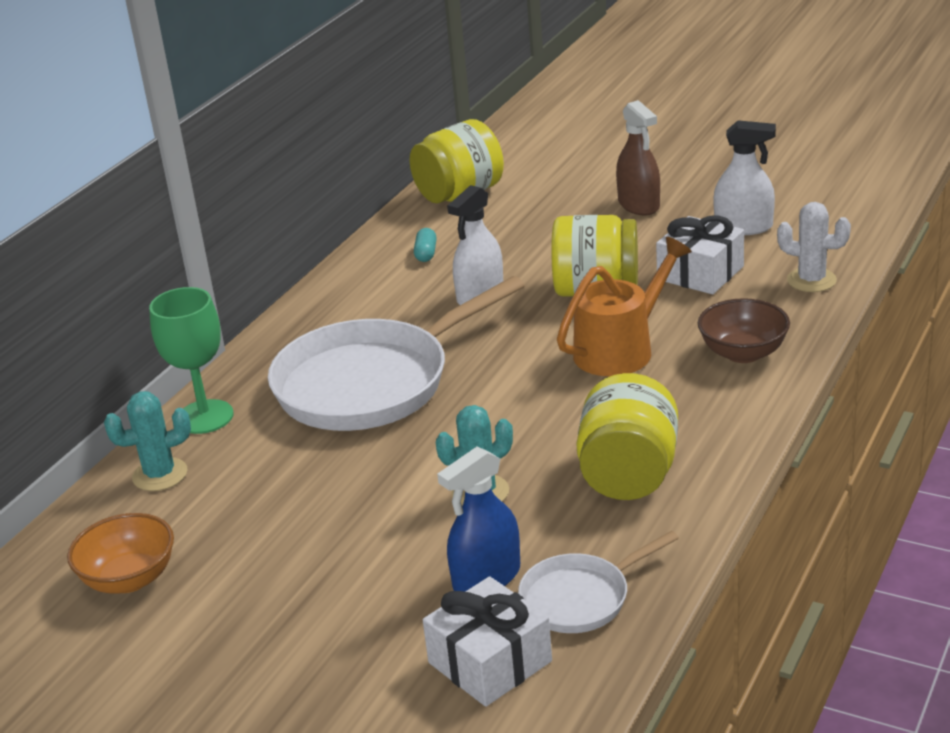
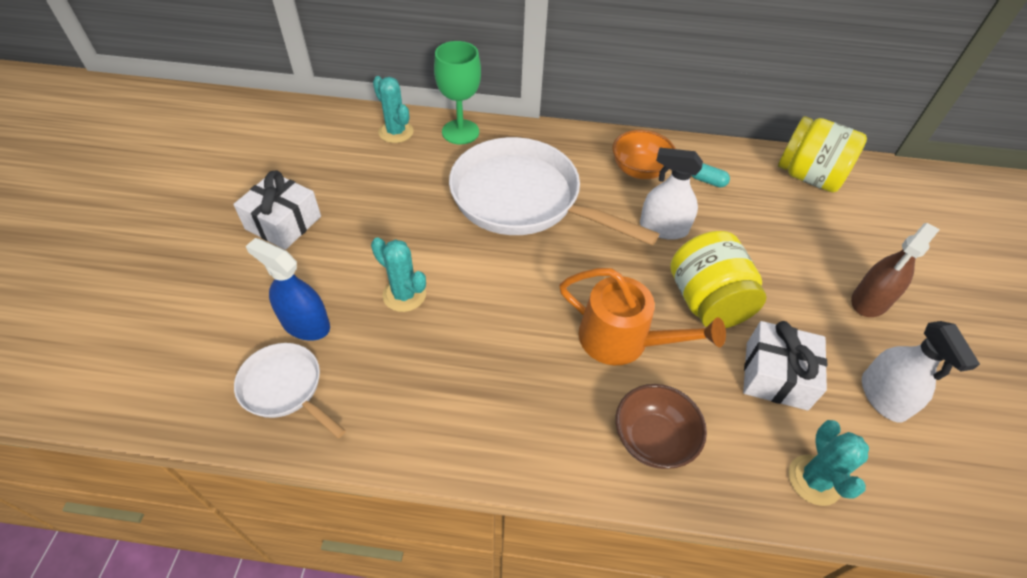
camera: 65 degrees right, 20 degrees up
(129, 579) = (294, 152): orange bowl -> orange bowl (639, 170)
(426, 253) = (707, 181): turquoise capsule -> turquoise capsule turned 45 degrees clockwise
(490, 662) = (214, 349): white gift -> white gift (283, 223)
(628, 475) = (443, 386): yellow jar -> none
(811, 280) = (814, 480): white cactus -> turquoise cactus

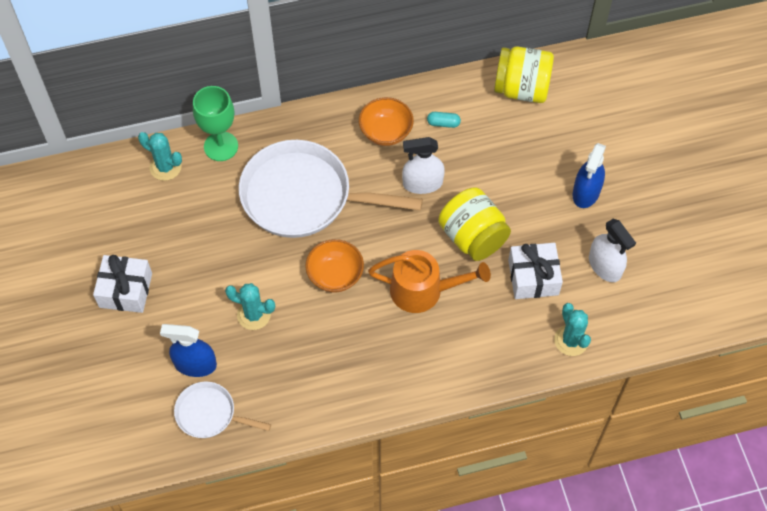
camera: 20 degrees left, 10 degrees up
(520, 286) = (335, 275): none -> orange bowl
(653, 439) = (466, 353): brown bowl -> none
(870, 301) = (586, 192): brown spray bottle -> blue spray bottle

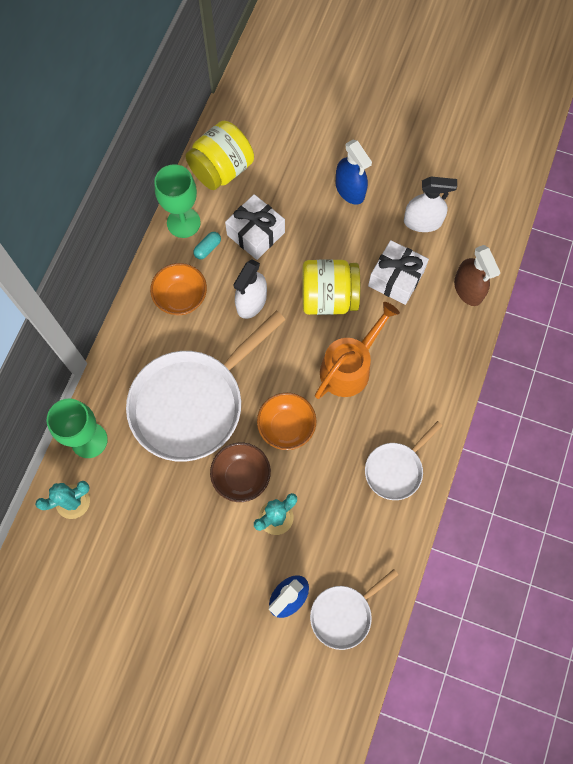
camera: 55 degrees left, 10 degrees up
(125, 290) = (172, 614): white gift -> white gift (255, 233)
(269, 269) = (241, 476): none -> brown bowl
(360, 380) = (396, 469): none -> white pan
(451, 92) = (183, 222): none -> green goblet
(571, 340) = (468, 289): turquoise cactus -> brown spray bottle

